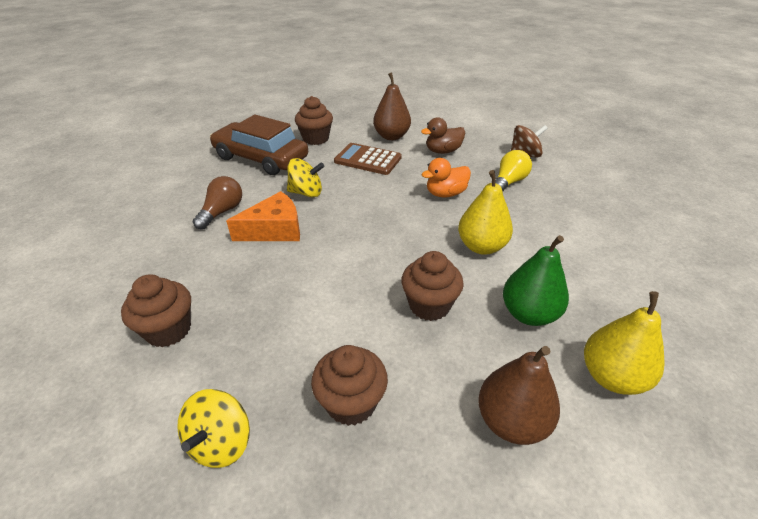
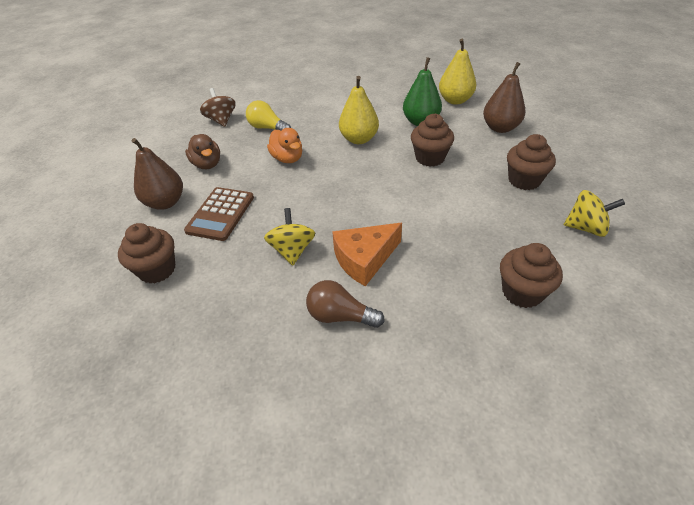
camera: 95 degrees left, 5 degrees up
(261, 158) = (206, 316): brown car -> none
(274, 230) = (364, 259): orange cheese -> orange cheese turned 90 degrees counterclockwise

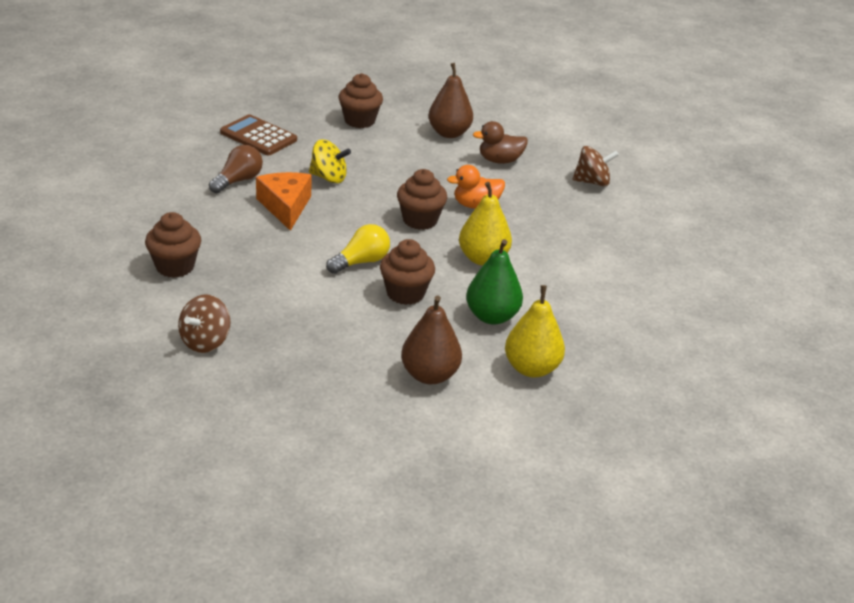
camera: 105 degrees right, 10 degrees down
(220, 214) = (409, 155): brown calculator -> brown calculator (258, 136)
(267, 128) = (552, 206): yellow light bulb -> yellow light bulb (361, 262)
(524, 180) = (310, 340): brown cupcake -> brown cupcake (420, 220)
(586, 228) = (205, 341): yellow spinning top -> brown spinning top

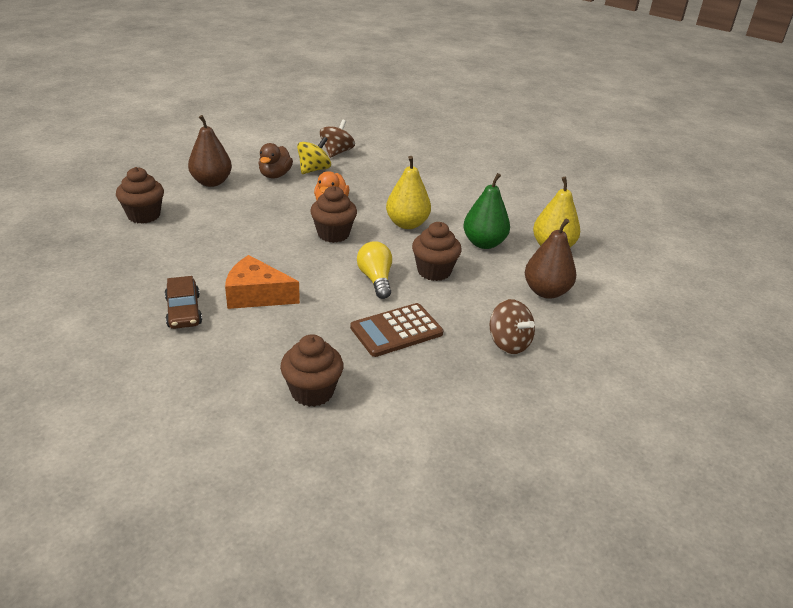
camera: 65 degrees left, 0 degrees up
(205, 341) = (452, 401): brown spinning top -> brown spinning top (508, 343)
(238, 181) = (183, 311): brown light bulb -> brown car
(258, 136) = (109, 277): brown calculator -> brown calculator (396, 330)
(328, 177) = (227, 258): yellow spinning top -> yellow spinning top (314, 170)

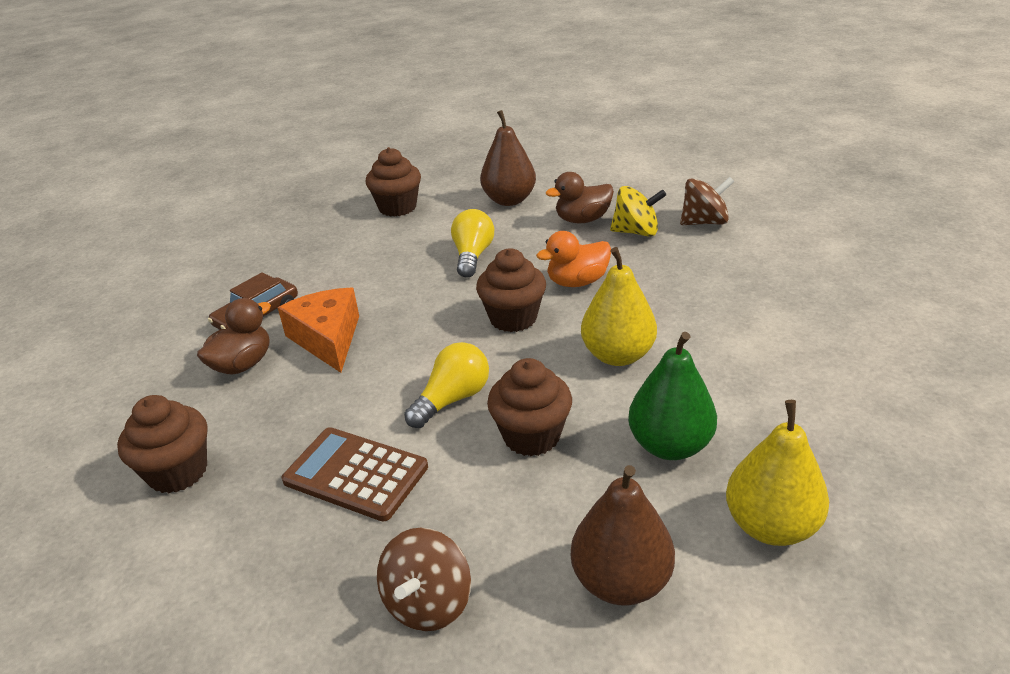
camera: 60 degrees right, 0 degrees up
(233, 334) = (242, 364): none -> brown duck
(251, 218) = (472, 256): none -> yellow light bulb

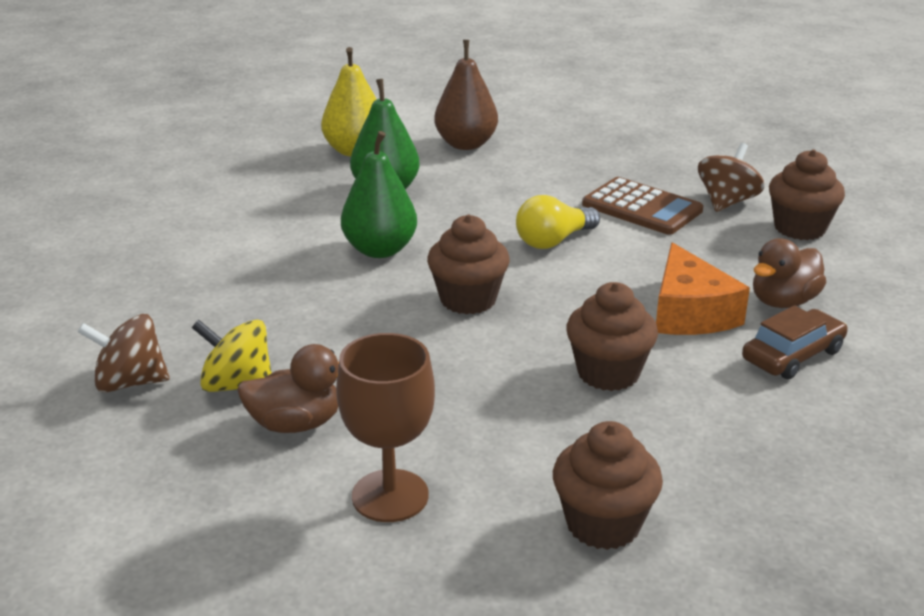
camera: 170 degrees left, 5 degrees down
(428, 603) = (588, 151): brown spinning top -> brown spinning top (727, 202)
(472, 256) = (491, 391): yellow light bulb -> none
(509, 200) = (390, 496): brown pear -> brown goblet
(531, 436) = (491, 209): brown cupcake -> brown cupcake (608, 373)
(577, 282) = (370, 328): orange duck -> none
(617, 355) = (380, 250): yellow pear -> green pear

